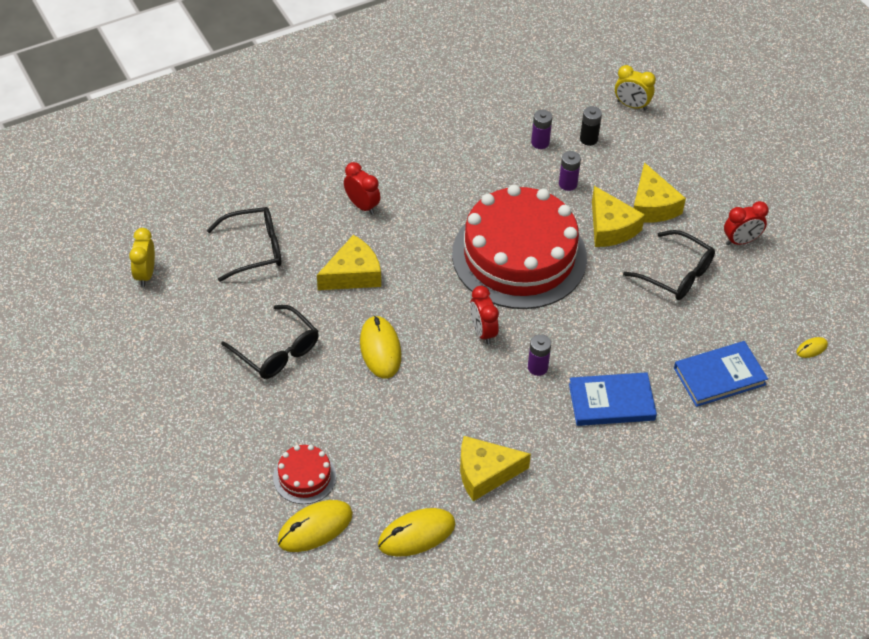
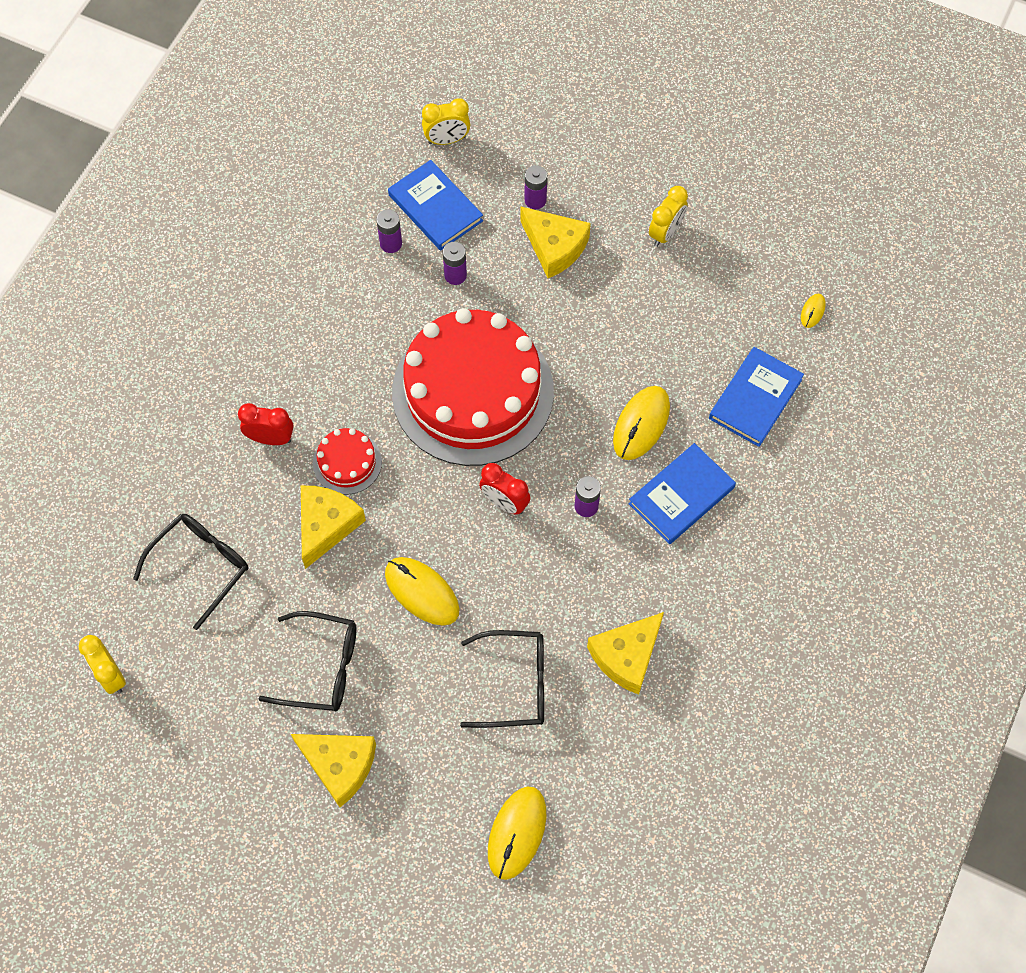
camera: 35 degrees left, 15 degrees up
(304, 477) = (462, 786): red cake -> red cake (347, 462)
(416, 534) = (615, 768): yellow mouse -> yellow mouse (641, 424)
(588, 139) = (435, 208): black battery -> blue book
(610, 227) = (534, 299): yellow cheese -> yellow cheese (340, 766)
(663, 171) = (535, 200): none -> purple battery
(676, 274) = (634, 311): black glasses -> black glasses (515, 684)
(741, 241) = (665, 233): red clock -> yellow clock

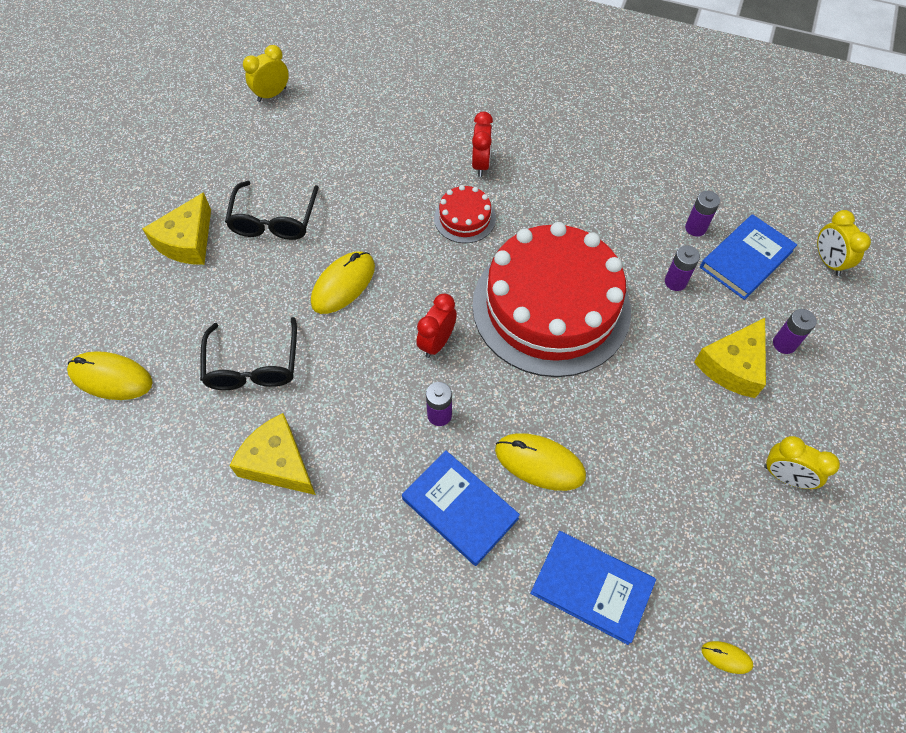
camera: 85 degrees right, 5 degrees down
(201, 566) = (362, 134): black glasses -> none
(326, 525) = (403, 210): yellow cheese -> none

